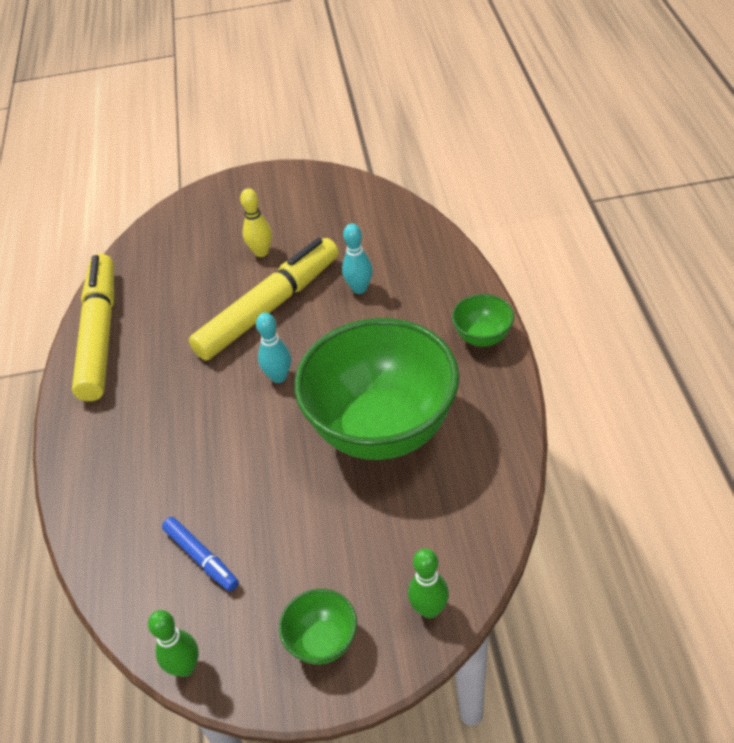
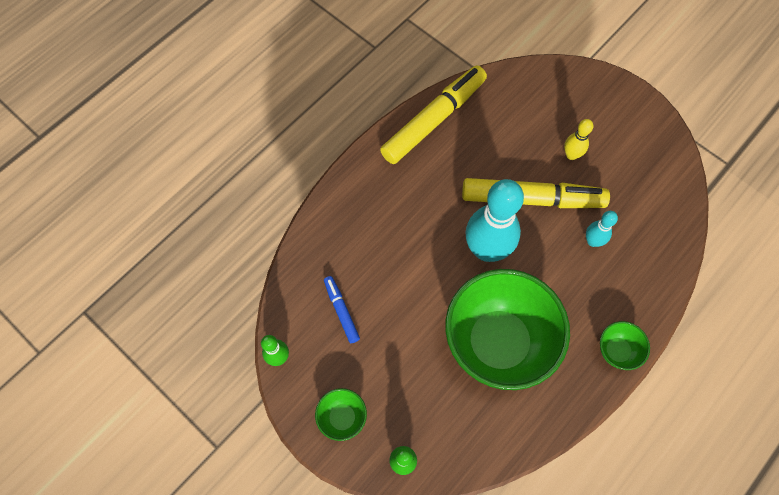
camera: 45 degrees right, 20 degrees up
(201, 558) = (341, 311): blue marker -> blue marker turned 150 degrees clockwise
(279, 377) = (486, 250): turquoise bowling pin -> turquoise bowling pin, size x2.12

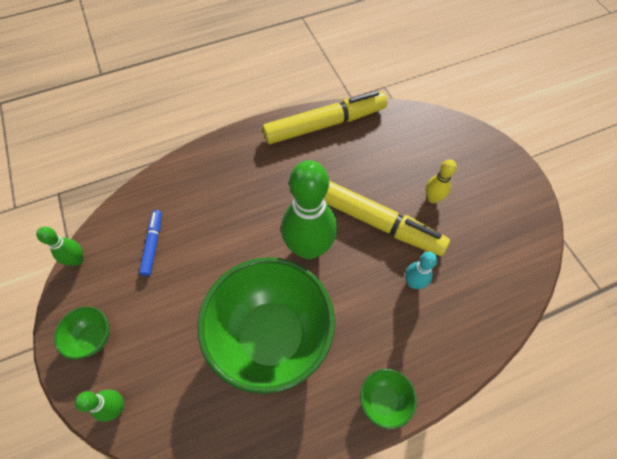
camera: 25 degrees right, 5 degrees down
(486, 250) = (309, 247): turquoise bowling pin -> green bowling pin

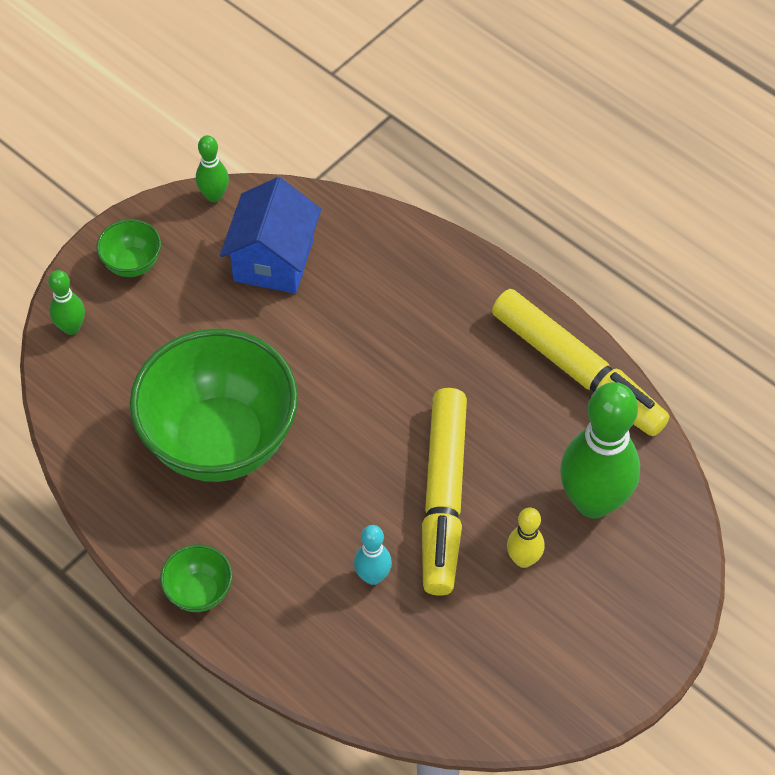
camera: 65 degrees right, 5 degrees down
(153, 244) = (273, 260): blue marker -> blue house
(309, 247) = (359, 433): green bowling pin -> green bowling pin (593, 501)

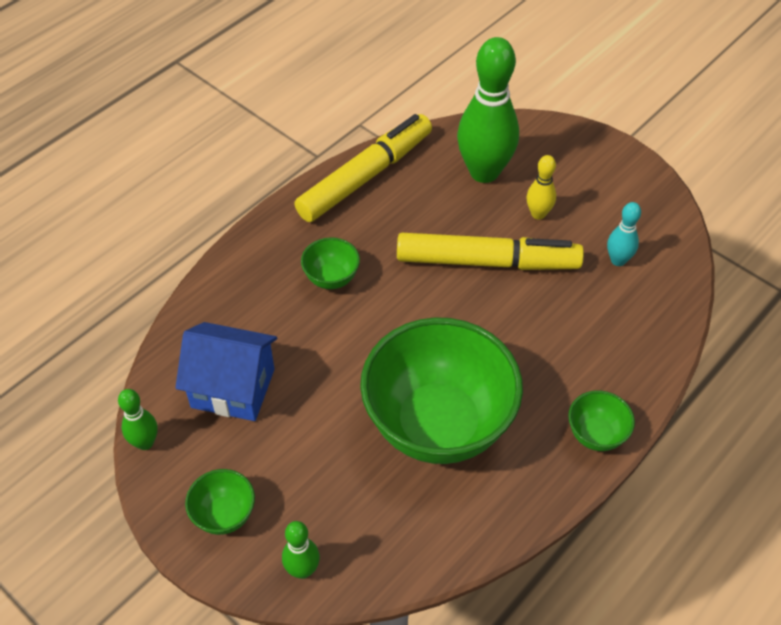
camera: 90 degrees left, 5 degrees down
(373, 576) = (564, 309): turquoise bowling pin -> turquoise bowling pin (618, 260)
(416, 340) = (331, 278): none -> green bowl

